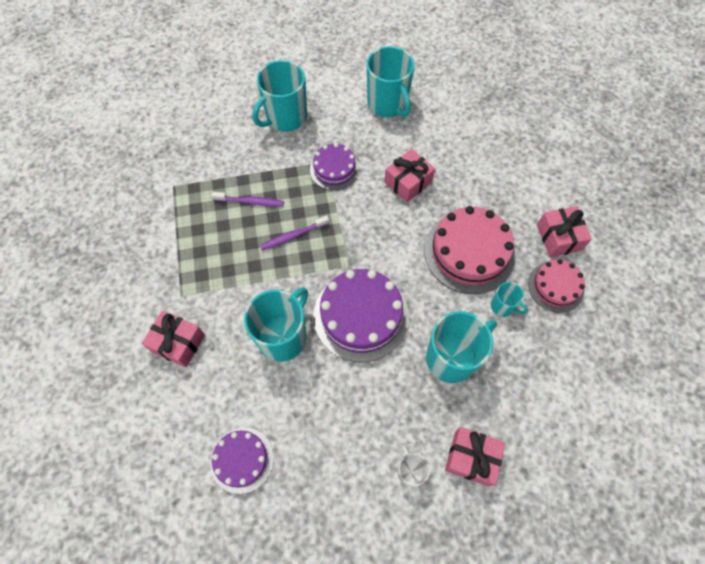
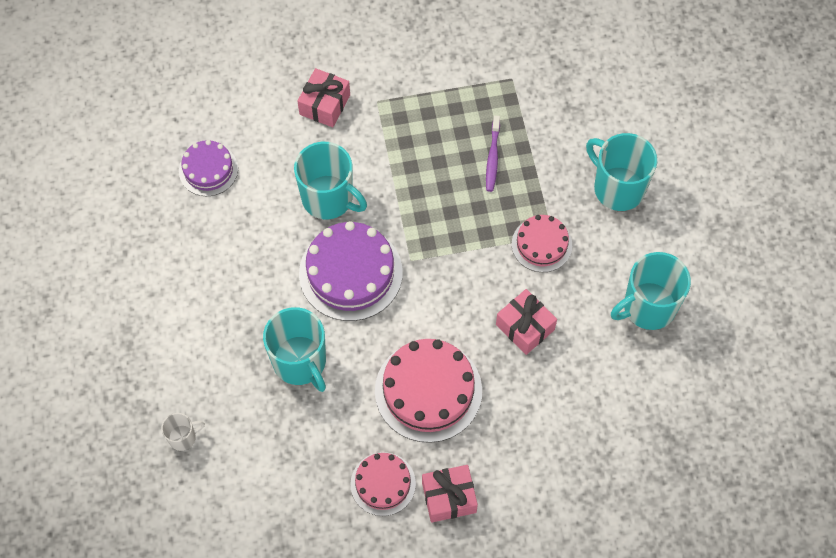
camera: 90 degrees right, 0 degrees up
(293, 236) = (448, 203): purple toothbrush -> none
(334, 169) = (541, 244): purple cake -> pink cake
(410, 471) = (188, 316): white mug -> white mug (183, 437)
(471, 458) = (196, 373): pink gift -> none
(503, 306) = (359, 421): turquoise mug -> none

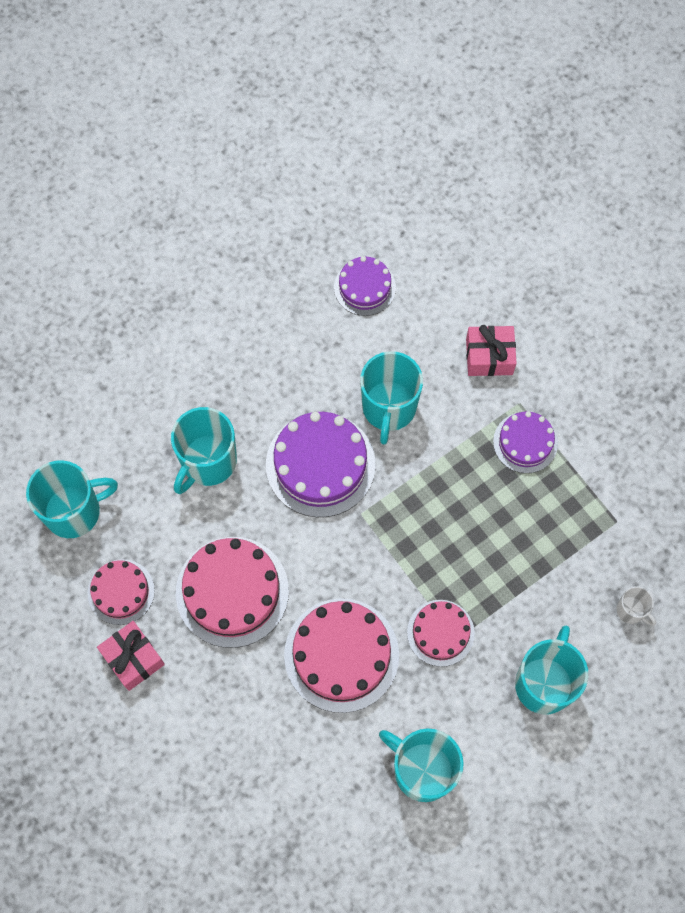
camera: 65 degrees right, 5 degrees up
(183, 437) = (90, 396): white mug -> white mug (631, 610)
(287, 495) = (74, 511): none -> turquoise mug
(413, 112) = (525, 442): none -> purple cake
(492, 157) = (514, 542): purple toothbrush -> none
(525, 327) = (341, 655): pink gift -> pink cake

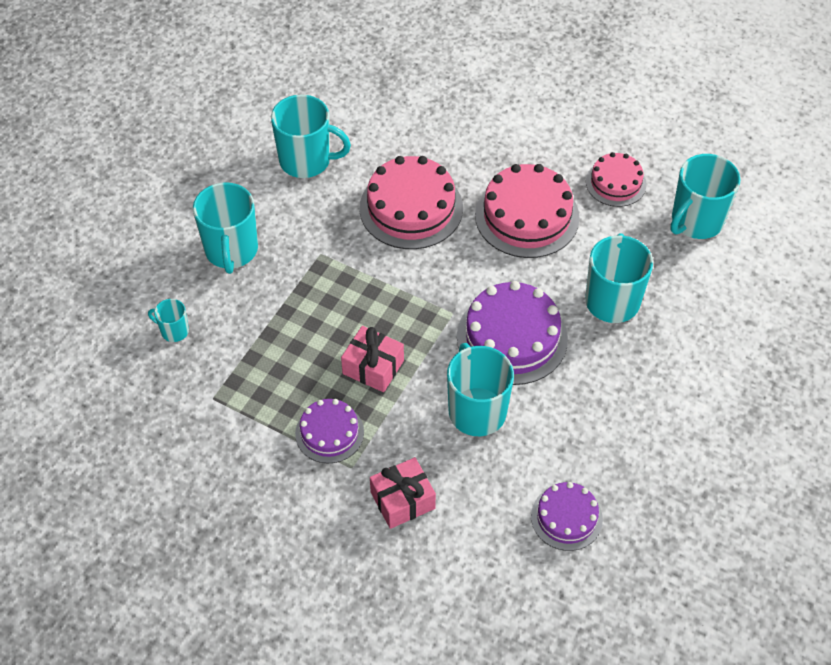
camera: 155 degrees right, 15 degrees down
(133, 658) = (574, 146): pink gift -> pink gift (373, 367)
(440, 633) = (336, 253): pink cake -> none
(631, 610) = (174, 331): white mug -> turquoise mug

